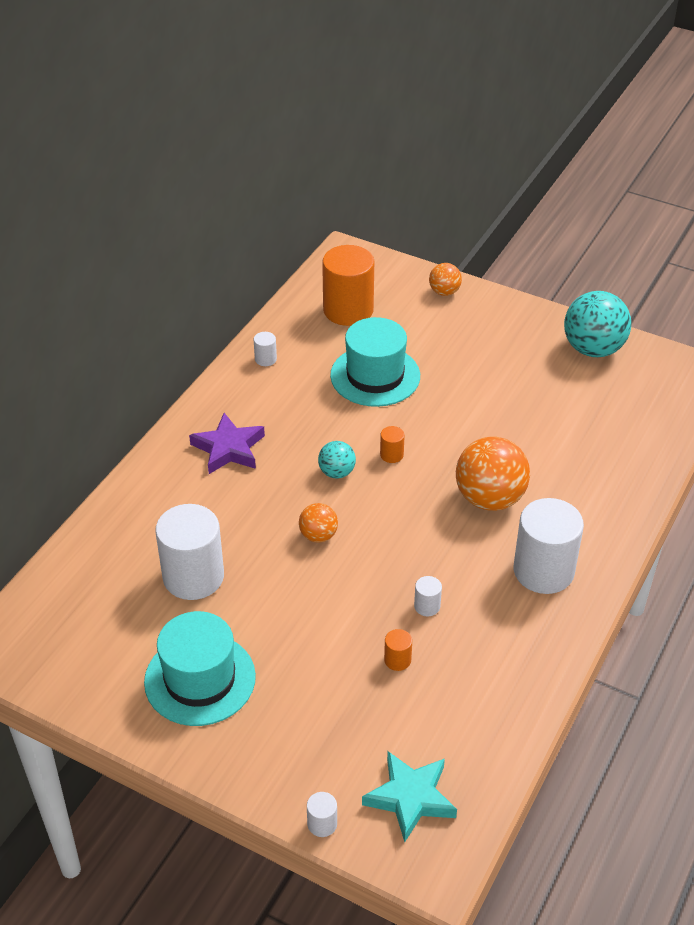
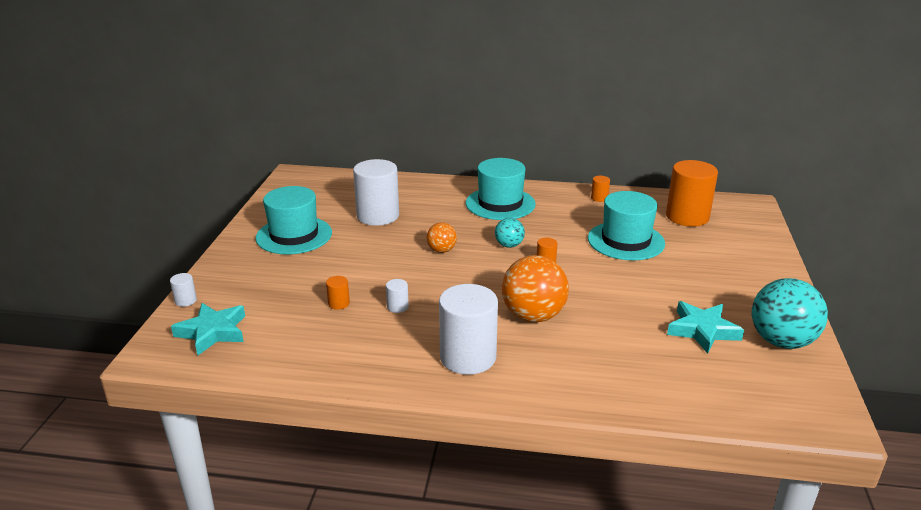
camera: 70 degrees right, 15 degrees down
(229, 448) = (500, 203): purple star -> turquoise hat
(265, 359) = (599, 198): white cylinder -> orange cylinder
(444, 292) = (761, 252): orange ball -> none
(559, 389) = (702, 330): none -> turquoise star

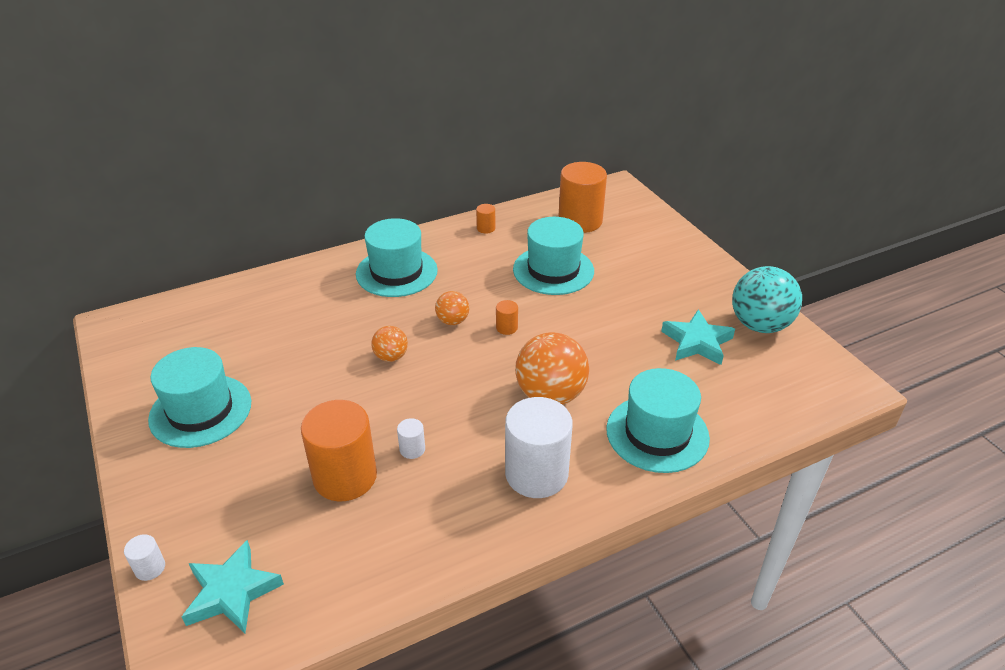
camera: 35 degrees left, 10 degrees up
(339, 303) = (345, 477): orange cylinder -> orange cylinder, size x2.38
(378, 216) = (278, 341): white cylinder -> none
(509, 245) = (452, 321): turquoise ball -> orange ball
(594, 374) = (657, 433): none -> turquoise hat

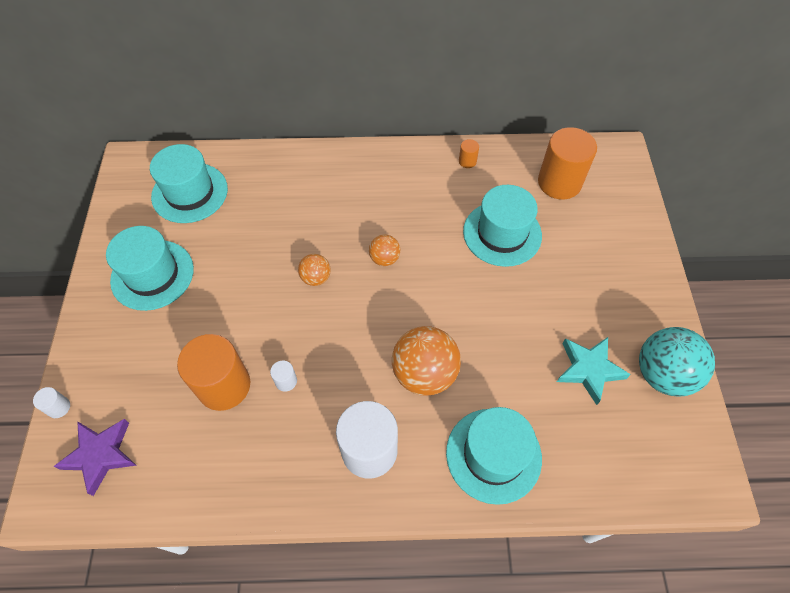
camera: 25 degrees right, 20 degrees up
(232, 592) = (100, 455): turquoise star -> purple star
(396, 272) = (365, 186): turquoise hat -> turquoise hat (190, 193)
(506, 328) = (426, 284): orange cylinder -> none

